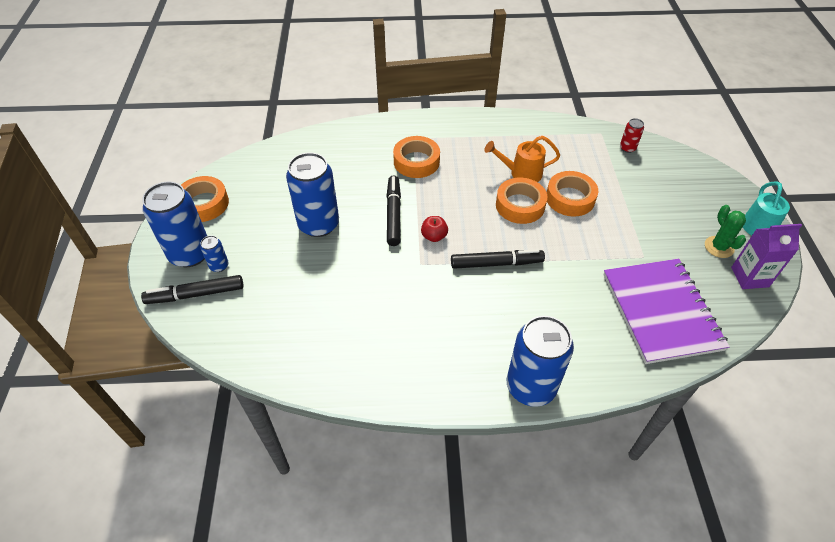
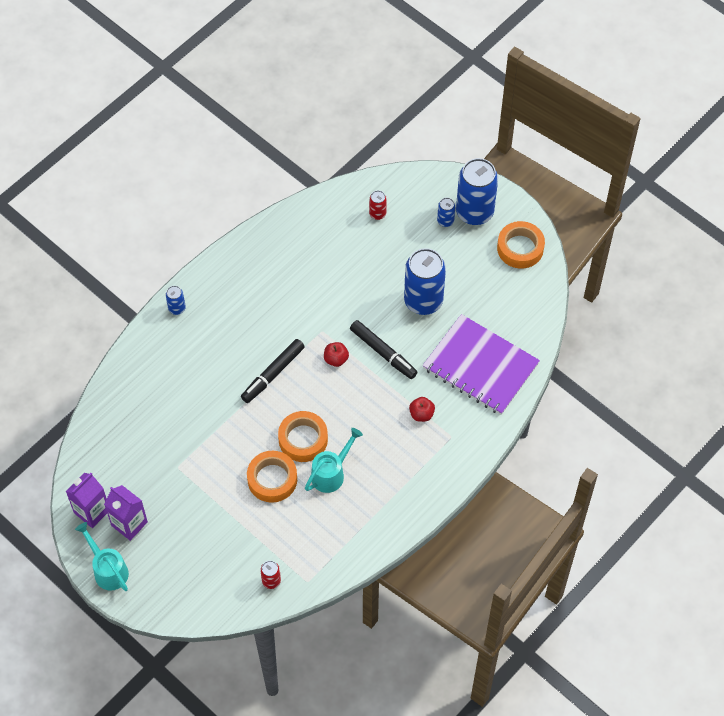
camera: 135 degrees right, 10 degrees up
(195, 294) = (433, 194): black marker -> none
(257, 318) = (377, 214): none -> red can
(416, 162) = (421, 414): orange tape -> red apple
(521, 173) = (331, 473): orange watering can -> turquoise watering can
(531, 386) = (177, 308): blue can -> blue can, size x0.45
(661, 311) = (135, 428): purple notebook -> purple notebook (480, 366)
(719, 247) = (129, 524): green cactus -> purple carton

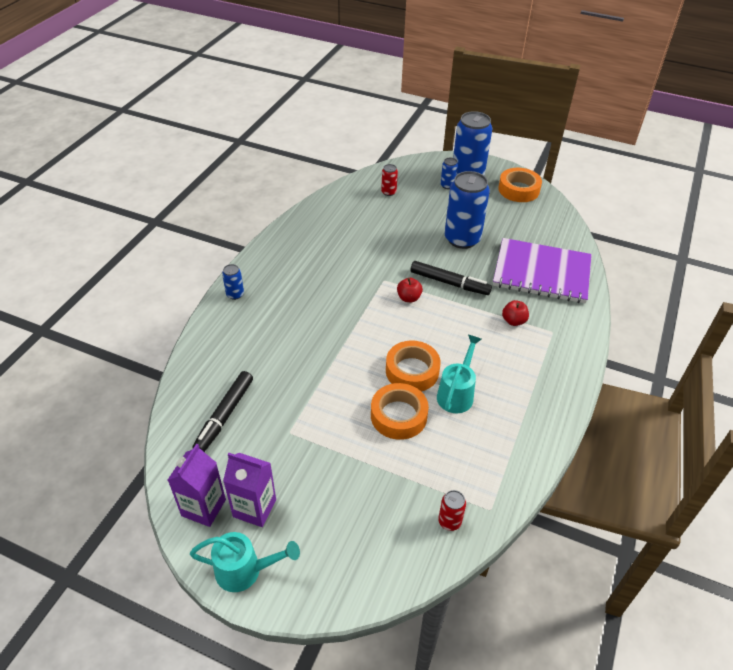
camera: 20 degrees left, 15 degrees down
(108, 569) = (245, 571): turquoise watering can -> turquoise watering can turned 150 degrees clockwise
(273, 374) = (354, 324): black marker -> black marker (224, 415)

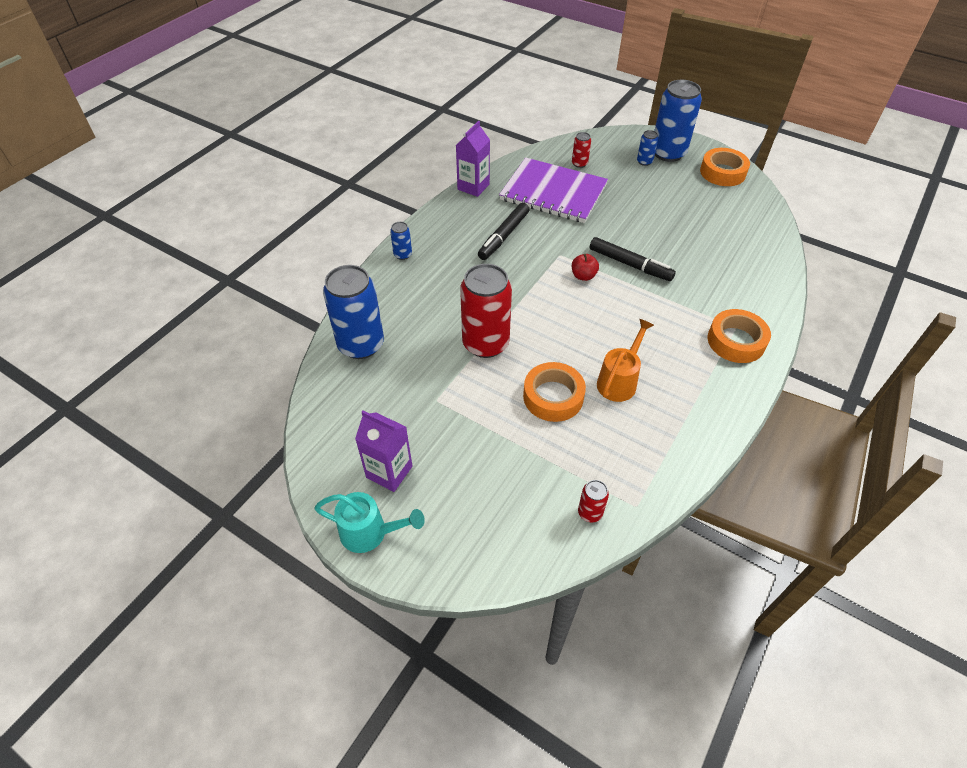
camera: 10 degrees right, 5 degrees up
(203, 507) = (338, 464): purple carton -> purple carton (473, 187)
(224, 415) = (373, 375): black marker -> black marker (503, 236)
(328, 372) = (485, 343): none -> red can
(412, 371) = (575, 352): orange tape -> orange tape (736, 341)
(457, 393) = (619, 381): turquoise watering can -> orange watering can
(462, 239) = (651, 219): blue can -> blue can (361, 345)
(513, 321) = (694, 311): red apple -> none
(541, 273) = (734, 263): purple notebook -> purple notebook (553, 192)

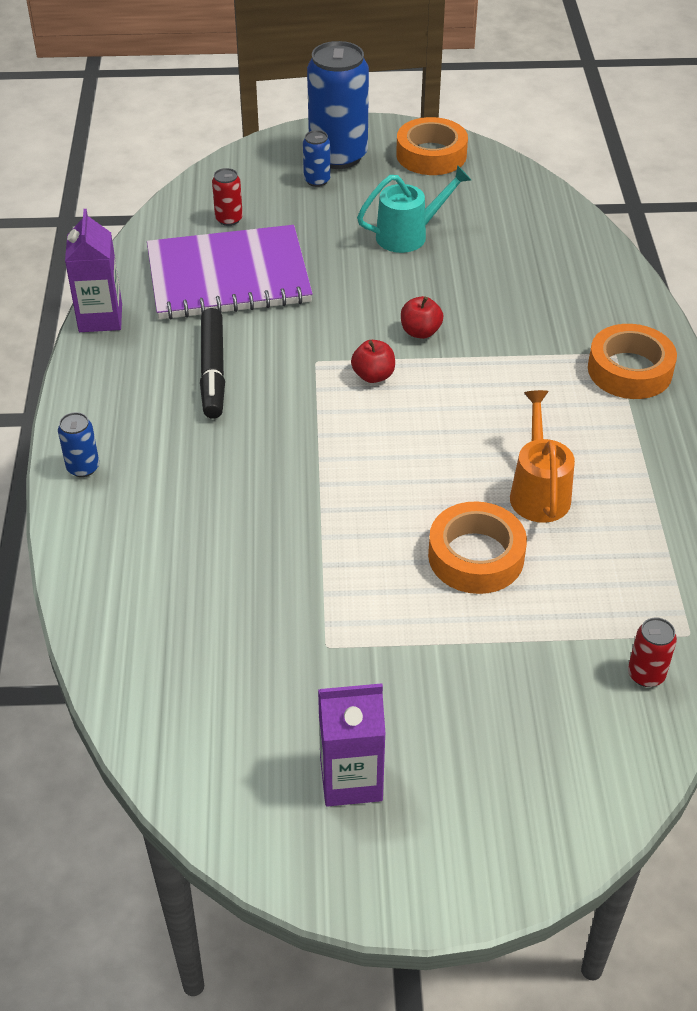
camera: 35 degrees left, 5 degrees down
(361, 345) = (142, 630): blue can -> none
(370, 533) = (400, 873): turquoise watering can -> turquoise watering can (409, 235)
(485, 343) = (324, 533): red can -> none
(630, 264) = (420, 332): black marker -> red apple

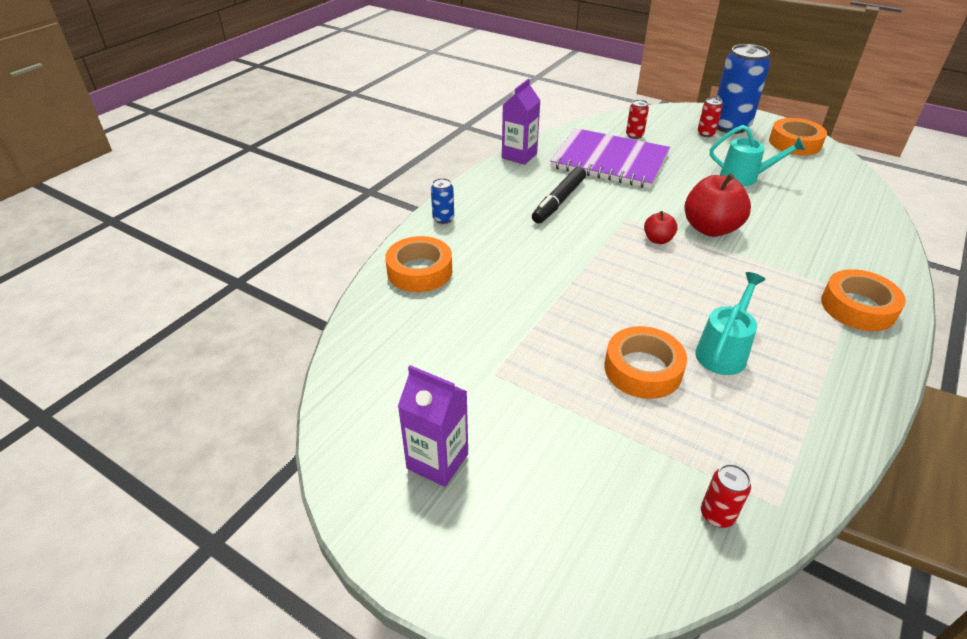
camera: 35 degrees right, 5 degrees down
(121, 560) = (419, 271): none -> orange tape
(317, 180) = (706, 134): blue can -> red can
(420, 332) = (710, 228): red apple -> red apple, size x1.94
(538, 491) = (723, 351): orange watering can -> turquoise watering can

